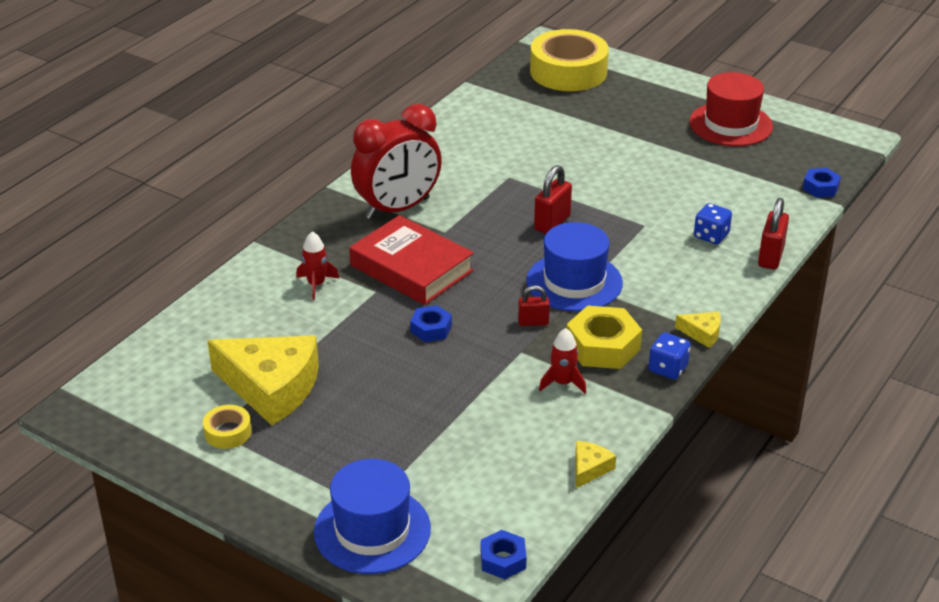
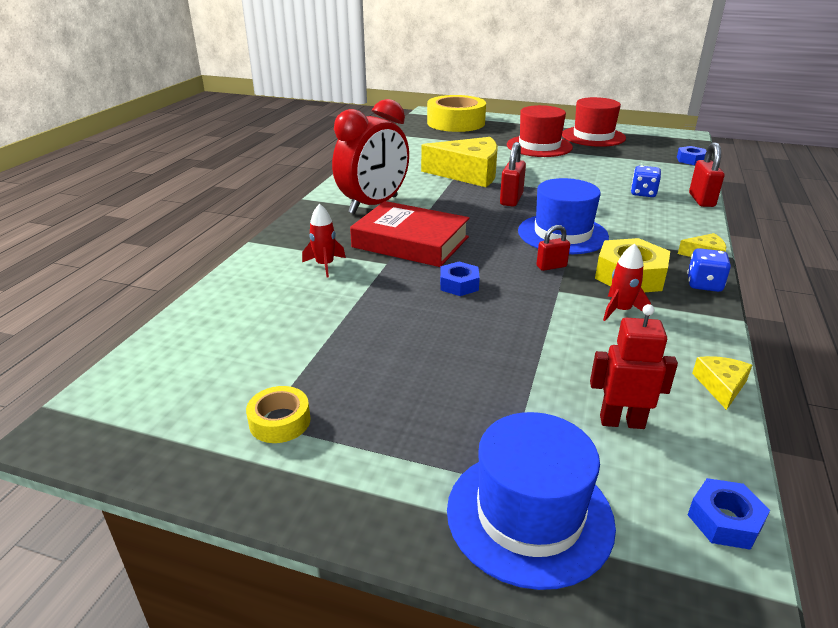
camera: 15 degrees left, 5 degrees down
(271, 387) = (315, 362): yellow cheese -> yellow cheese (468, 173)
(484, 481) = (621, 421): none -> red robot
(646, 134) = (539, 146): none -> red hat

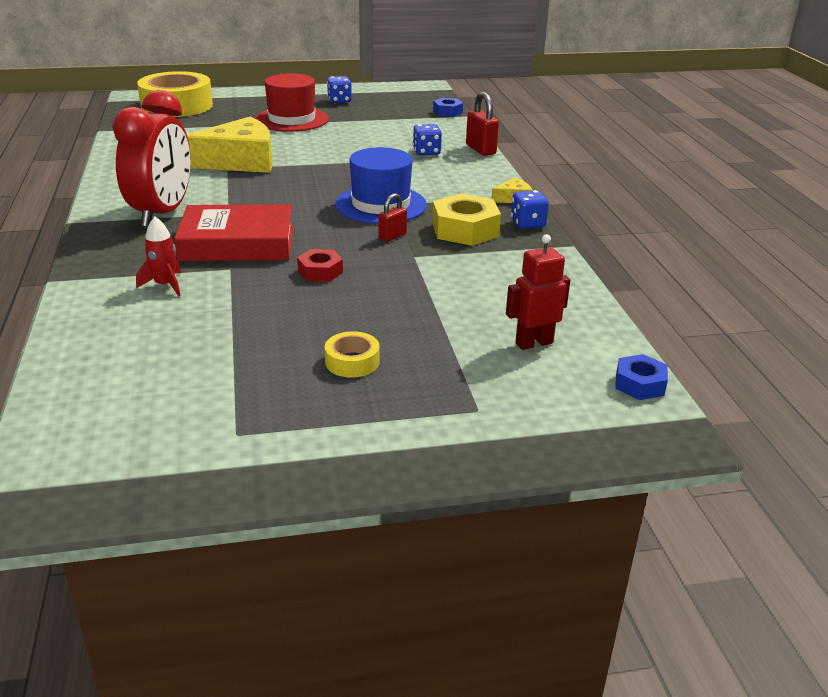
camera: 30 degrees left, 0 degrees up
(280, 421) = (253, 427): yellow tape -> yellow tape (352, 362)
(459, 284) = (320, 272): blue nut -> red nut
(511, 199) = (306, 181): red padlock -> none
(529, 515) = (512, 424): blue hat -> none
(593, 136) = (339, 101): red hat -> blue dice
(620, 310) = (477, 260): red rocket -> none
(721, 386) = (586, 298): yellow cheese -> none

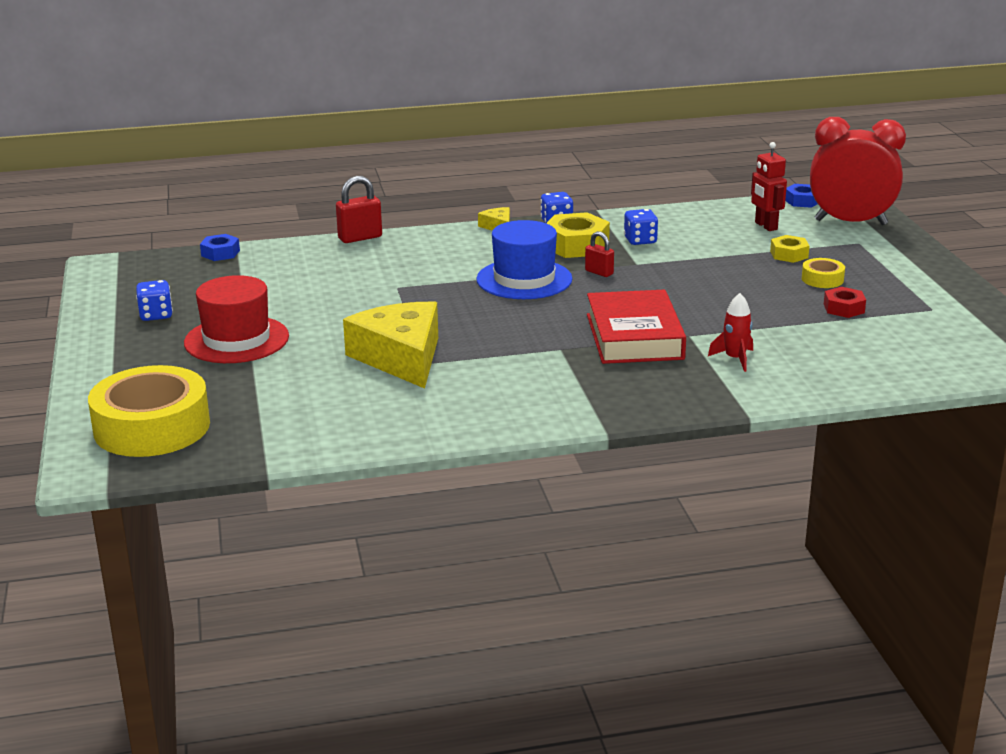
camera: 90 degrees left, 5 degrees down
(162, 213) = (571, 382): red clock -> red clock (850, 222)
(320, 272) = (682, 297): red nut -> red nut (843, 308)
(426, 152) = (368, 262): blue dice -> blue dice (640, 240)
(435, 348) = (789, 254): none -> yellow nut

